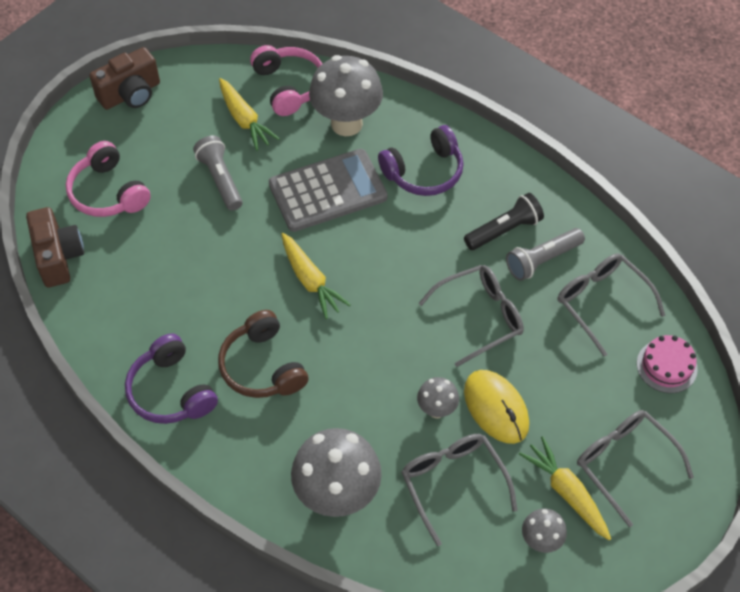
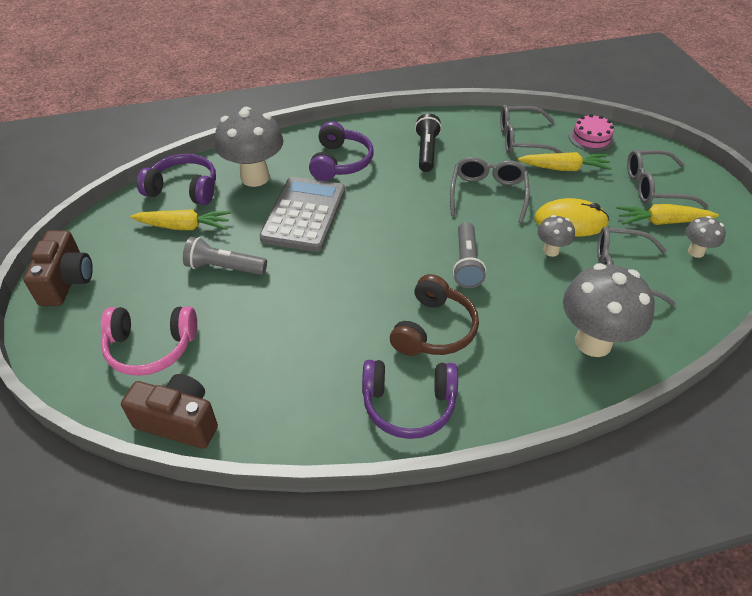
camera: 55 degrees left, 10 degrees down
(262, 366) = (434, 329): brown headphones -> brown headphones turned 75 degrees counterclockwise
(289, 86) = (184, 189): pink headphones -> purple headphones
(311, 281) = (377, 262): yellow carrot -> yellow carrot (564, 168)
(542, 260) = (466, 147): grey flashlight -> grey flashlight (466, 263)

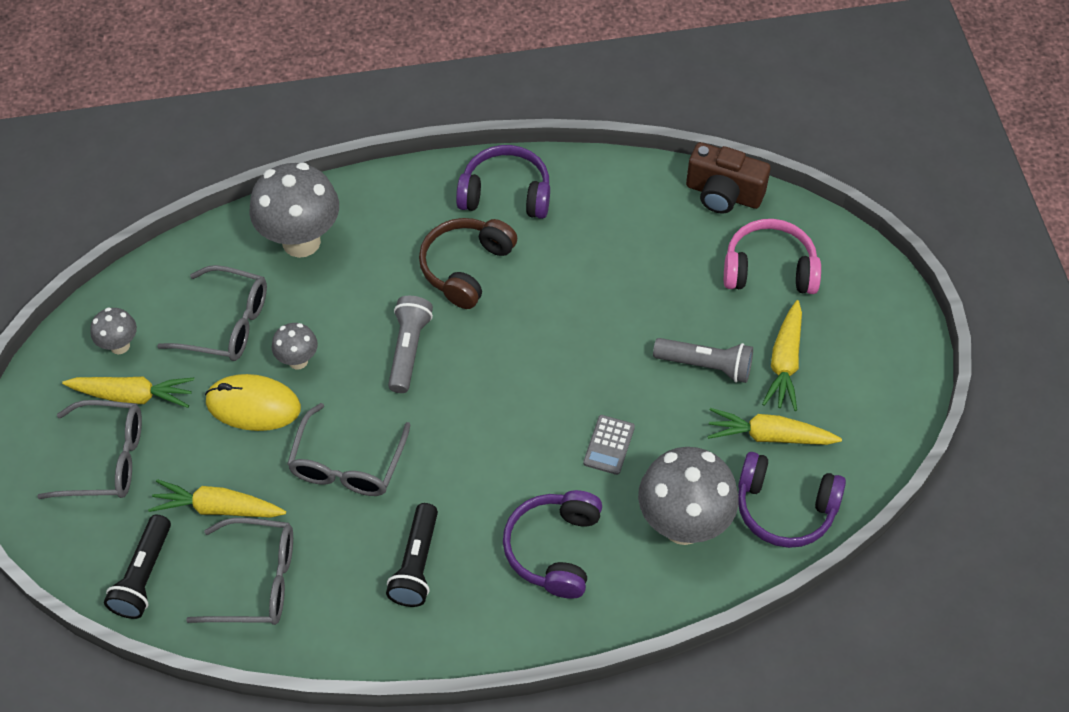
camera: 175 degrees left, 10 degrees up
(67, 281) = (892, 360): brown camera -> none
(158, 273) = (784, 363): none -> yellow carrot
(304, 214) = (609, 445): grey calculator -> grey calculator, size x0.45
(591, 138) = (143, 576): pink cake -> black flashlight

